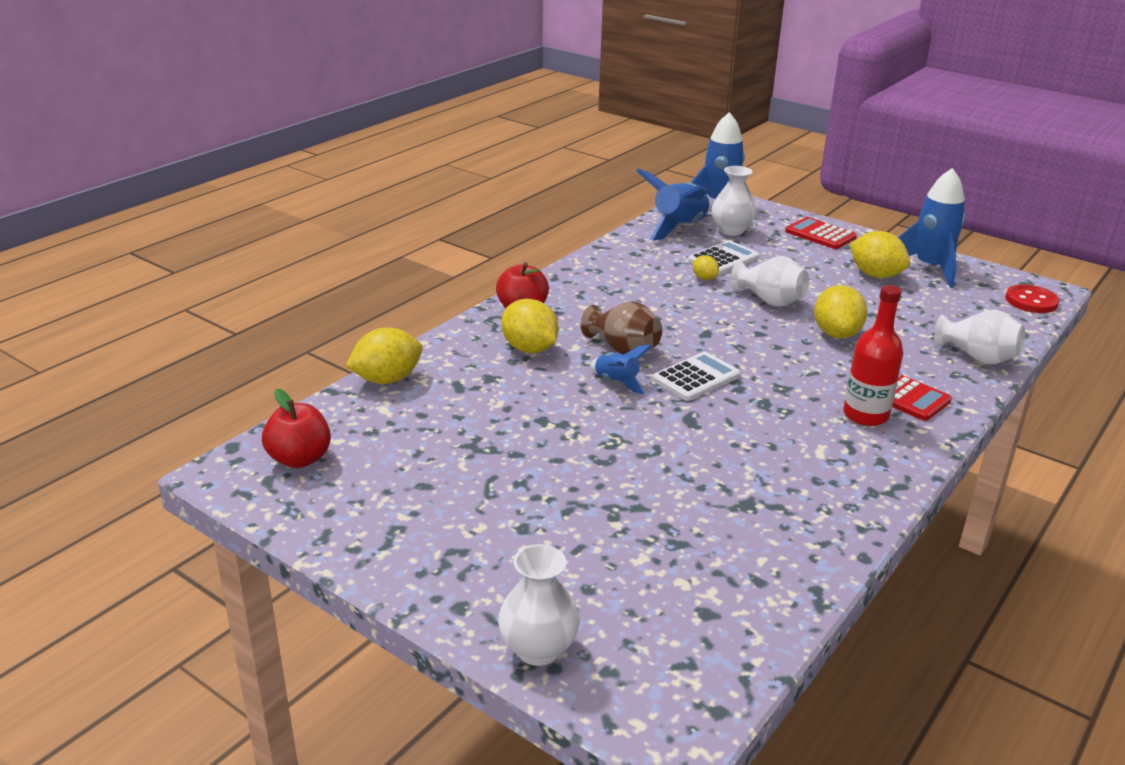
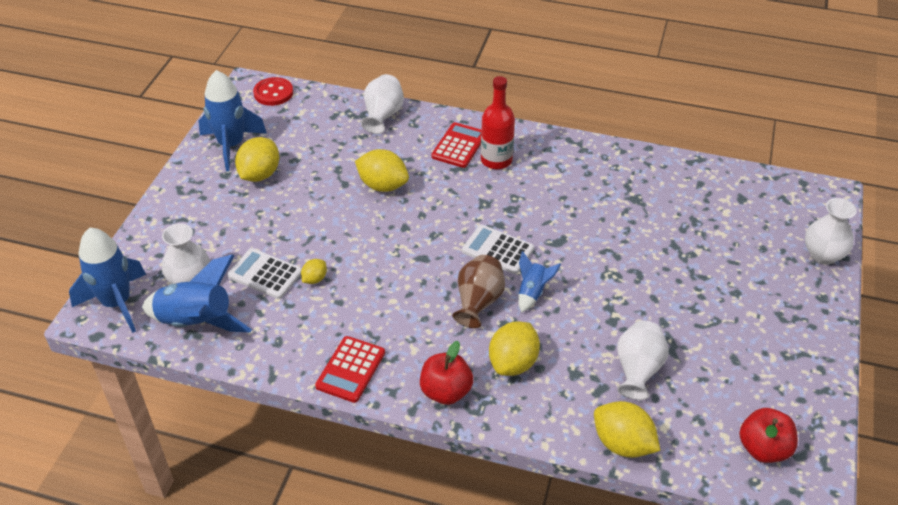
camera: 110 degrees left, 15 degrees up
(769, 301) = (342, 230): white vase -> white vase (638, 370)
(820, 234) = (178, 217): red calculator -> red calculator (350, 369)
(836, 334) = (383, 185): yellow lemon -> yellow lemon turned 45 degrees clockwise

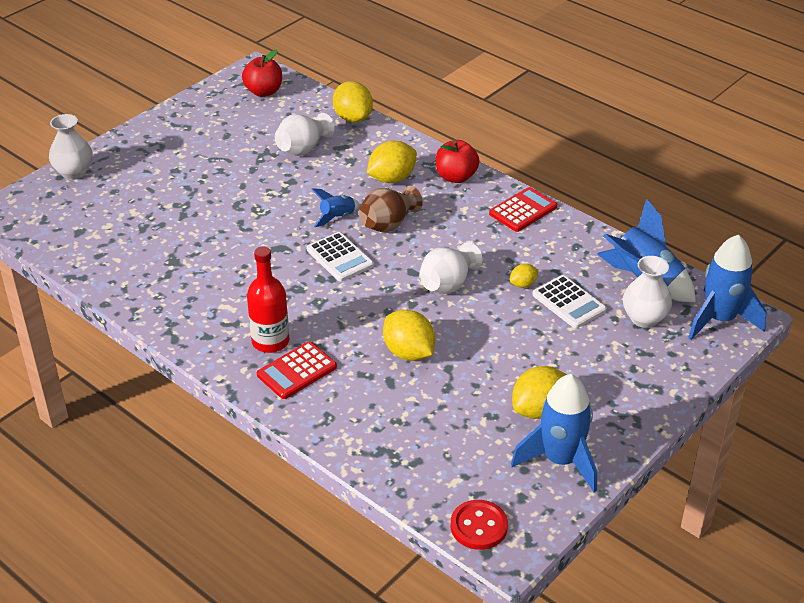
camera: 155 degrees left, 5 degrees down
(382, 116) = (357, 440): white vase -> white vase (448, 284)

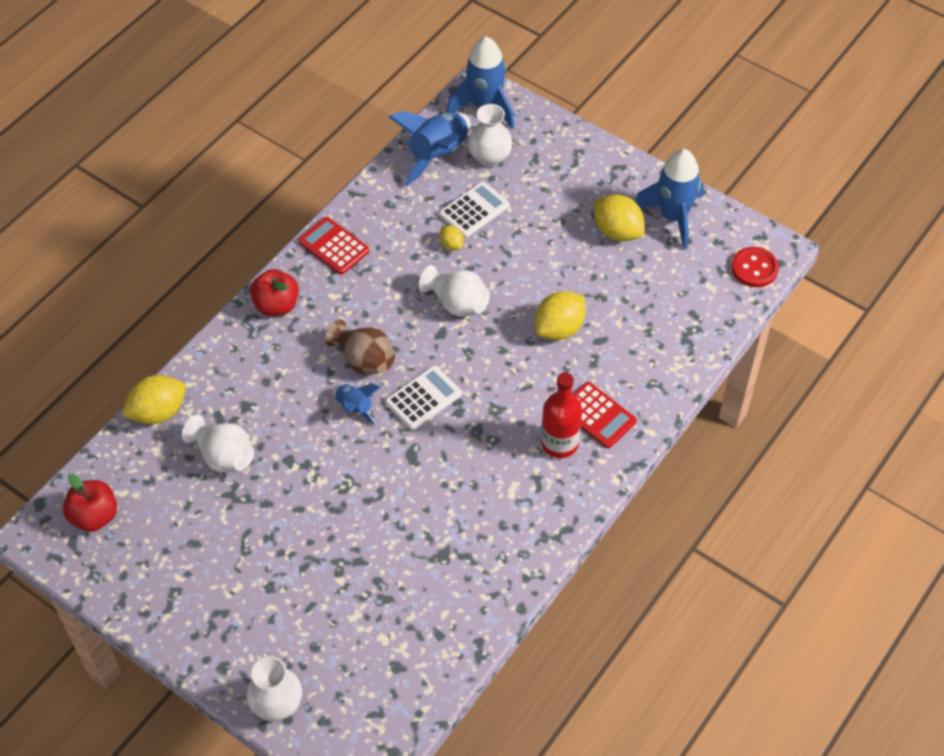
camera: 95 degrees left, 15 degrees up
(392, 178) = (281, 363): yellow lemon -> none

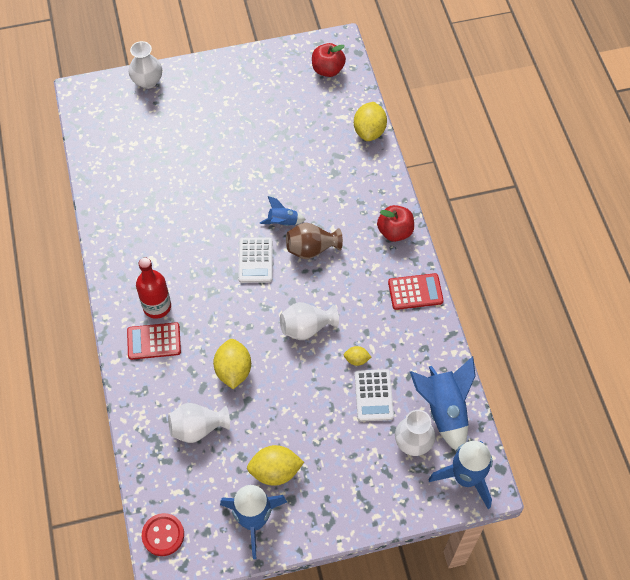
camera: 130 degrees right, 5 degrees up
(223, 456) = (311, 143): white vase -> white vase (198, 428)

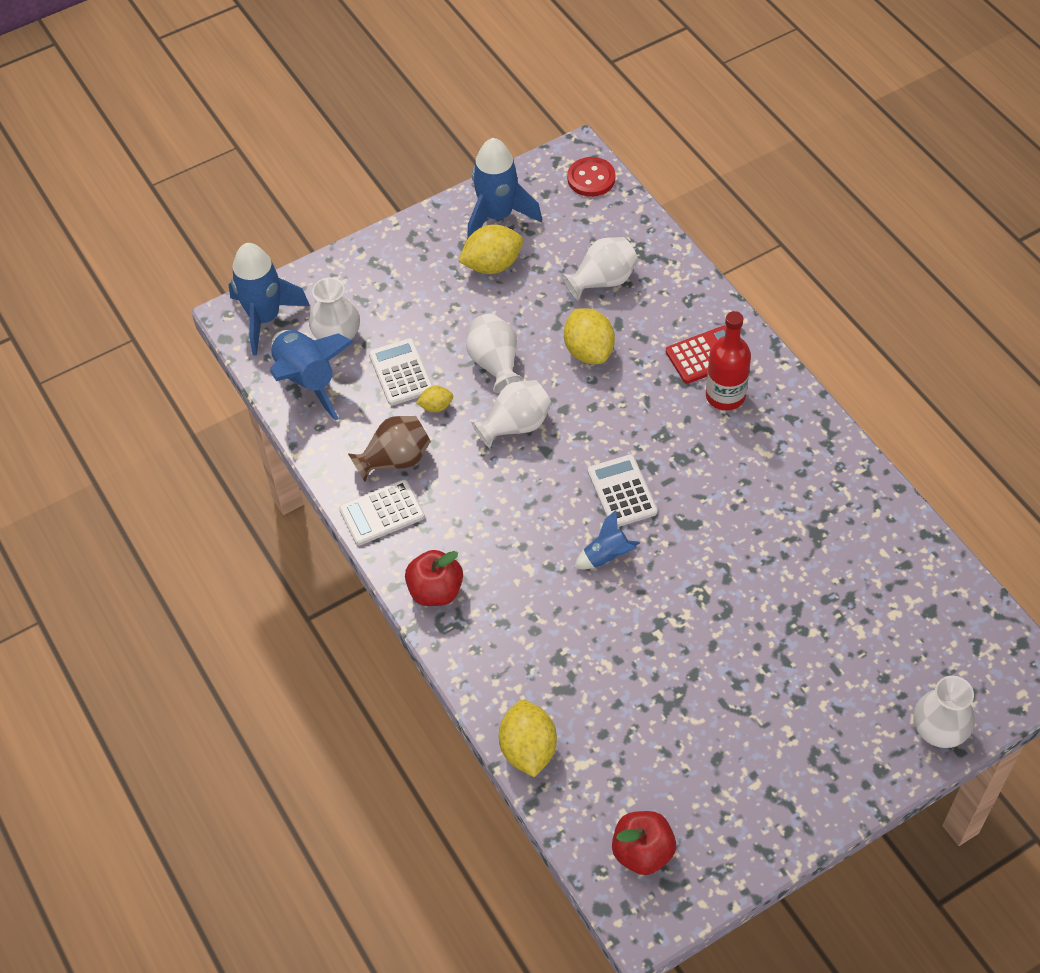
camera: 165 degrees right, 5 degrees down
(303, 381) = (495, 364): none -> white vase
(311, 249) = (549, 530): brown vase -> brown vase (395, 460)
(415, 292) = (382, 513): red calculator -> white calculator

